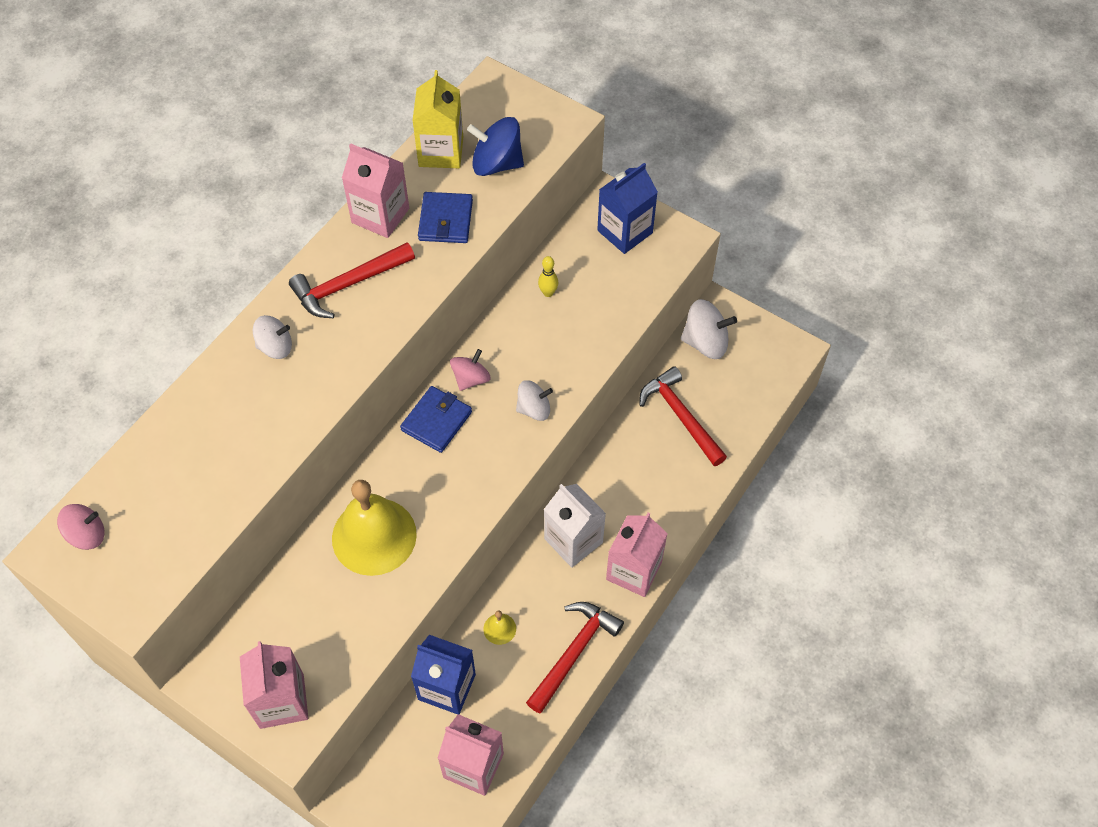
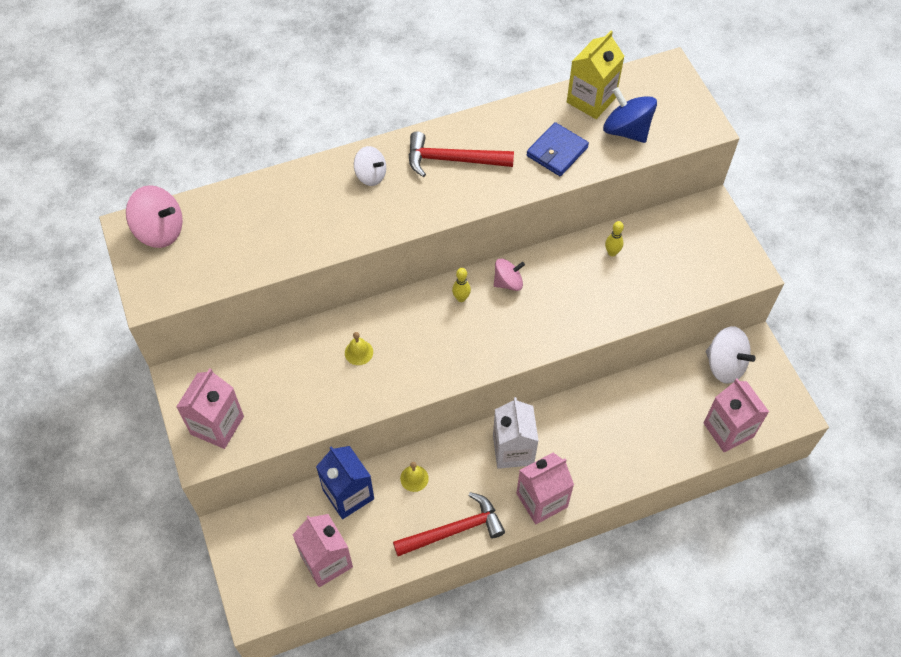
camera: 35 degrees right, 0 degrees up
(87, 535) = (160, 230): pink spinning top -> pink spinning top, size x1.54
(374, 536) = (358, 352): yellow bell -> yellow bell, size x0.40
(380, 215) = (512, 123): pink carton -> pink carton (728, 430)
(436, 421) = (461, 298): blue wallet -> yellow bowling pin
(534, 409) = (538, 331): white spinning top -> none
(625, 232) = (706, 240): blue carton -> none
(680, 416) = (663, 409): red hammer -> none

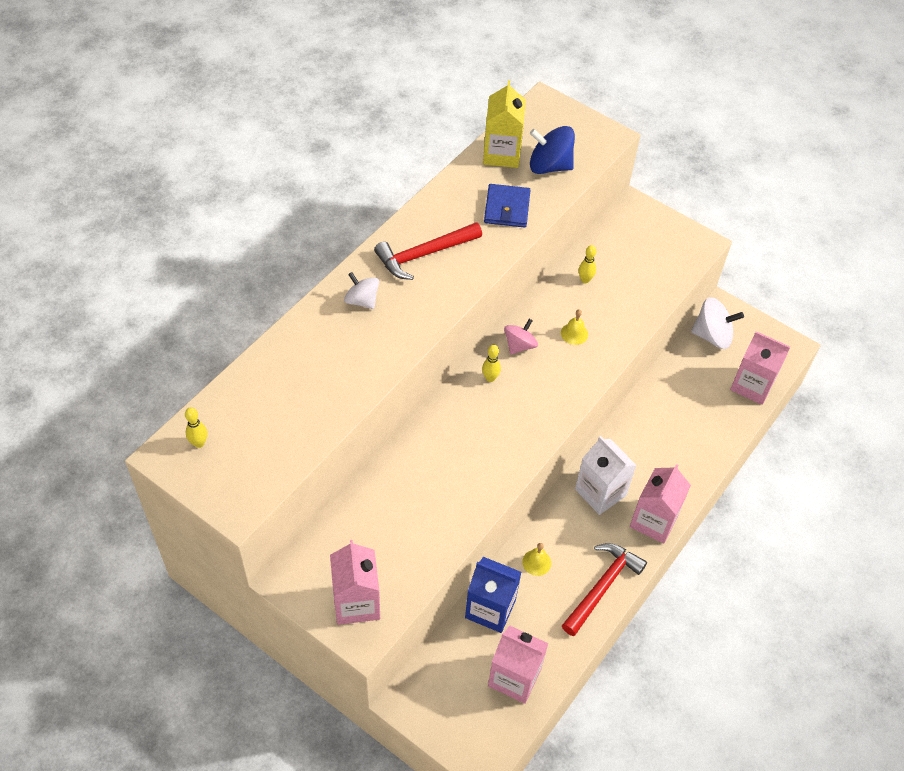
camera: 35 degrees left, 5 degrees down
(160, 230) = (199, 443): pink spinning top -> yellow bowling pin
(358, 352) = (437, 469): yellow bell -> yellow bell (574, 333)
(371, 175) = (362, 300): white spinning top -> white spinning top turned 135 degrees counterclockwise

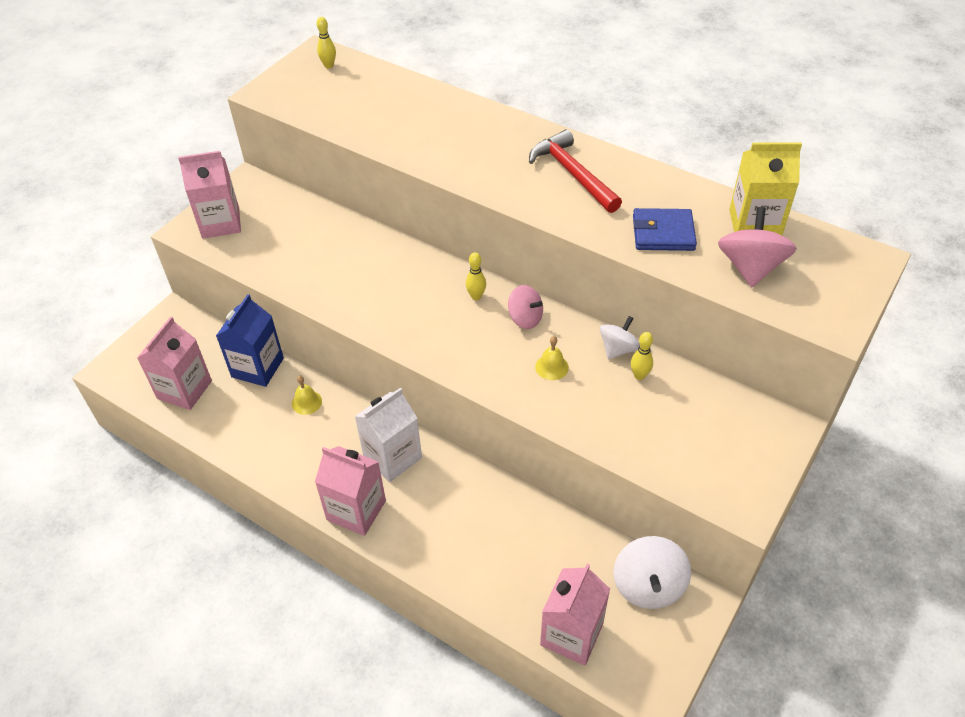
camera: 90 degrees right, 5 degrees down
(362, 300) = (500, 137): white spinning top -> white spinning top (618, 349)
(549, 166) = (750, 267): blue spinning top -> pink spinning top
(602, 586) = (275, 460): red hammer -> none

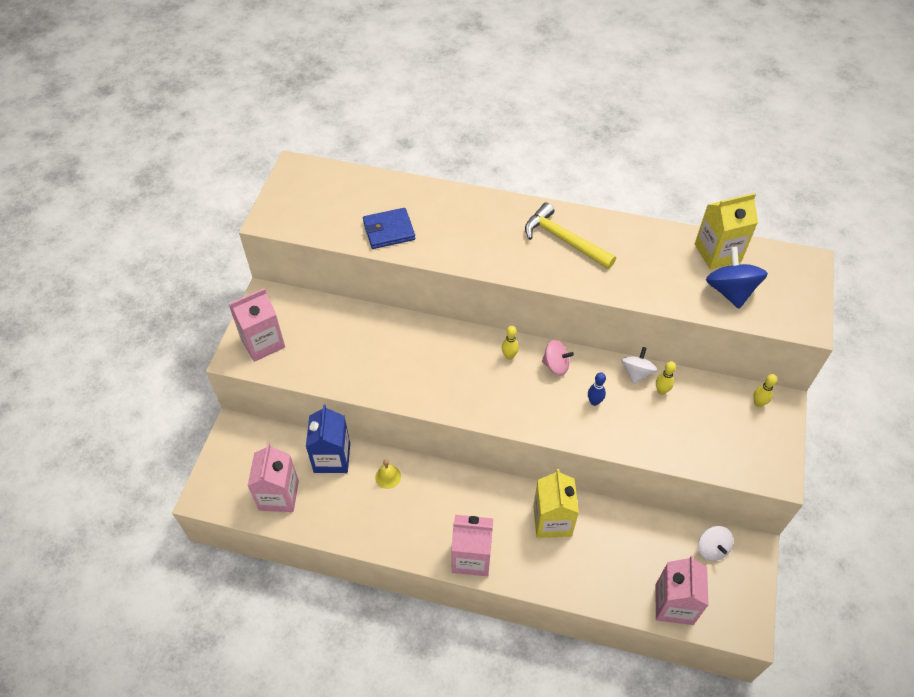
camera: 20 degrees left, 5 degrees up
(329, 65) = (312, 179): yellow bowling pin -> yellow bowling pin (758, 403)
(392, 457) = (479, 504): white carton -> none
(467, 498) = (552, 520): none -> yellow carton
(551, 367) = (594, 402): yellow bell -> blue bowling pin
(572, 174) = (564, 240): red hammer -> yellow hammer
(648, 585) = (712, 549): white spinning top -> white spinning top, size x0.65
(663, 233) = (655, 277): blue wallet -> blue wallet (389, 231)
(750, 267) = (730, 291): pink spinning top -> blue spinning top

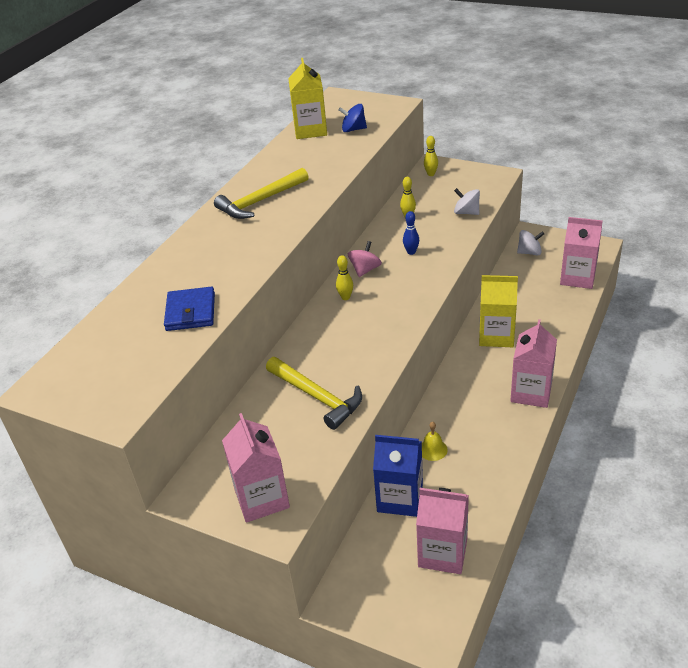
camera: 75 degrees left, 15 degrees down
(372, 358) = (317, 397): none -> yellow hammer
(636, 373) = (386, 227): white spinning top -> white spinning top (466, 212)
(730, 291) = (353, 129): blue spinning top -> blue spinning top, size x0.65

